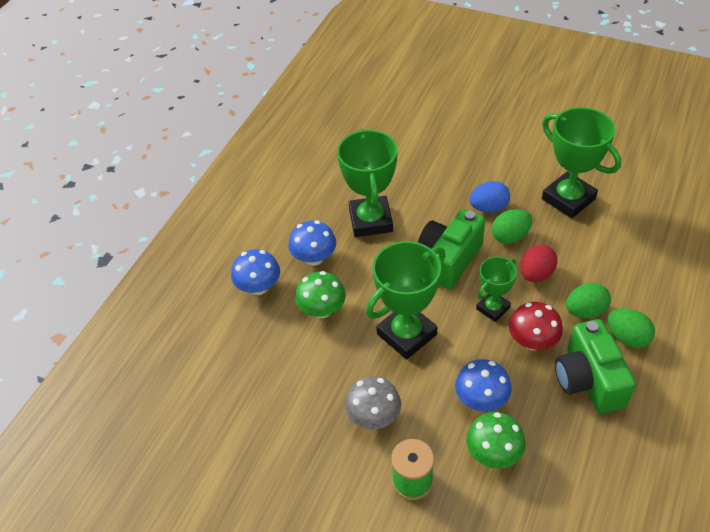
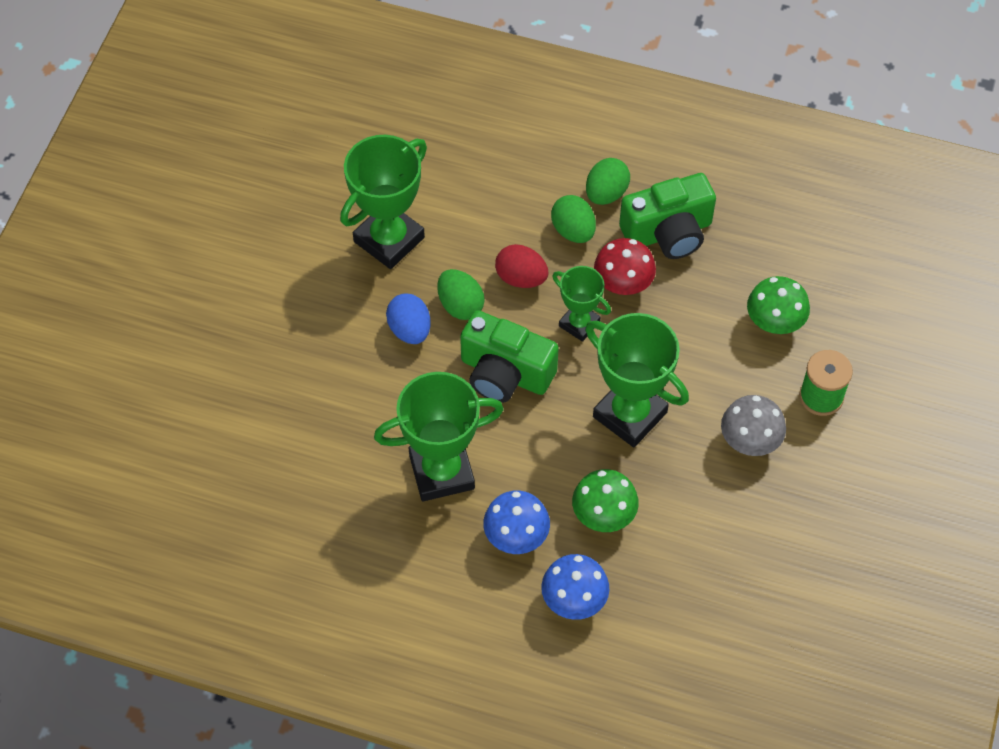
camera: 100 degrees left, 10 degrees up
(481, 400) = (710, 334): blue mushroom -> none

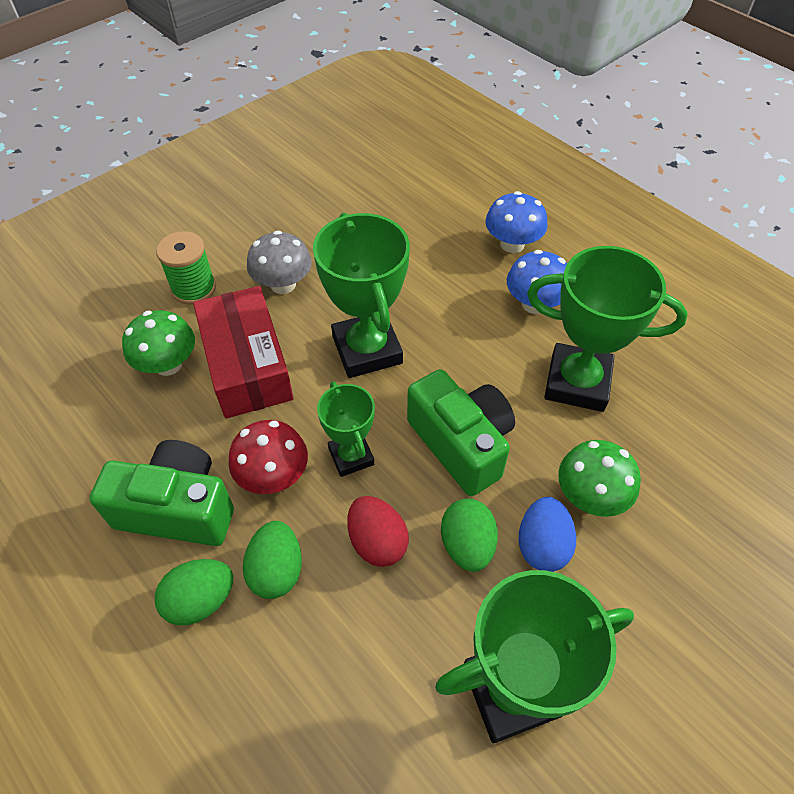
camera: 150 degrees left, 5 degrees down
(603, 515) = (448, 287): green mushroom -> green mushroom (590, 496)
(713, 352) = (247, 365): none -> red box

